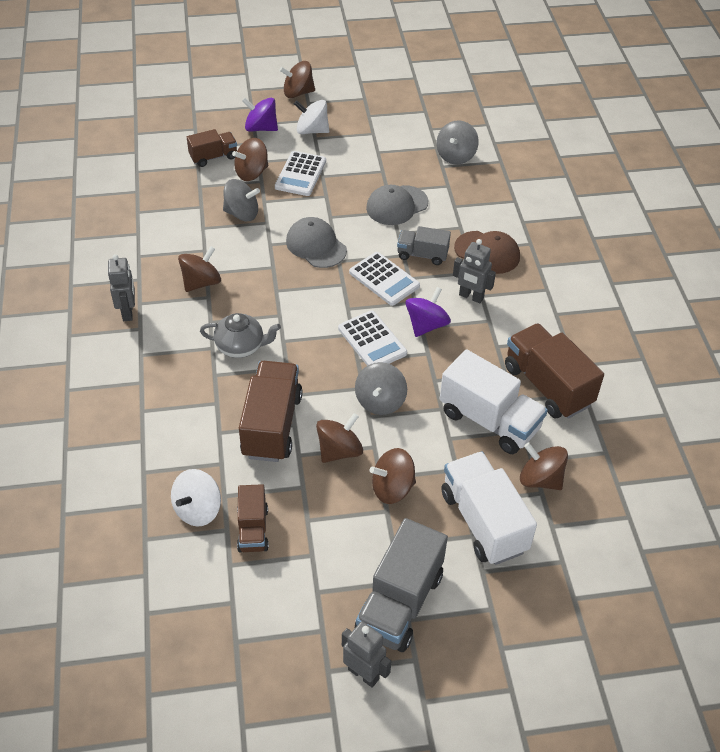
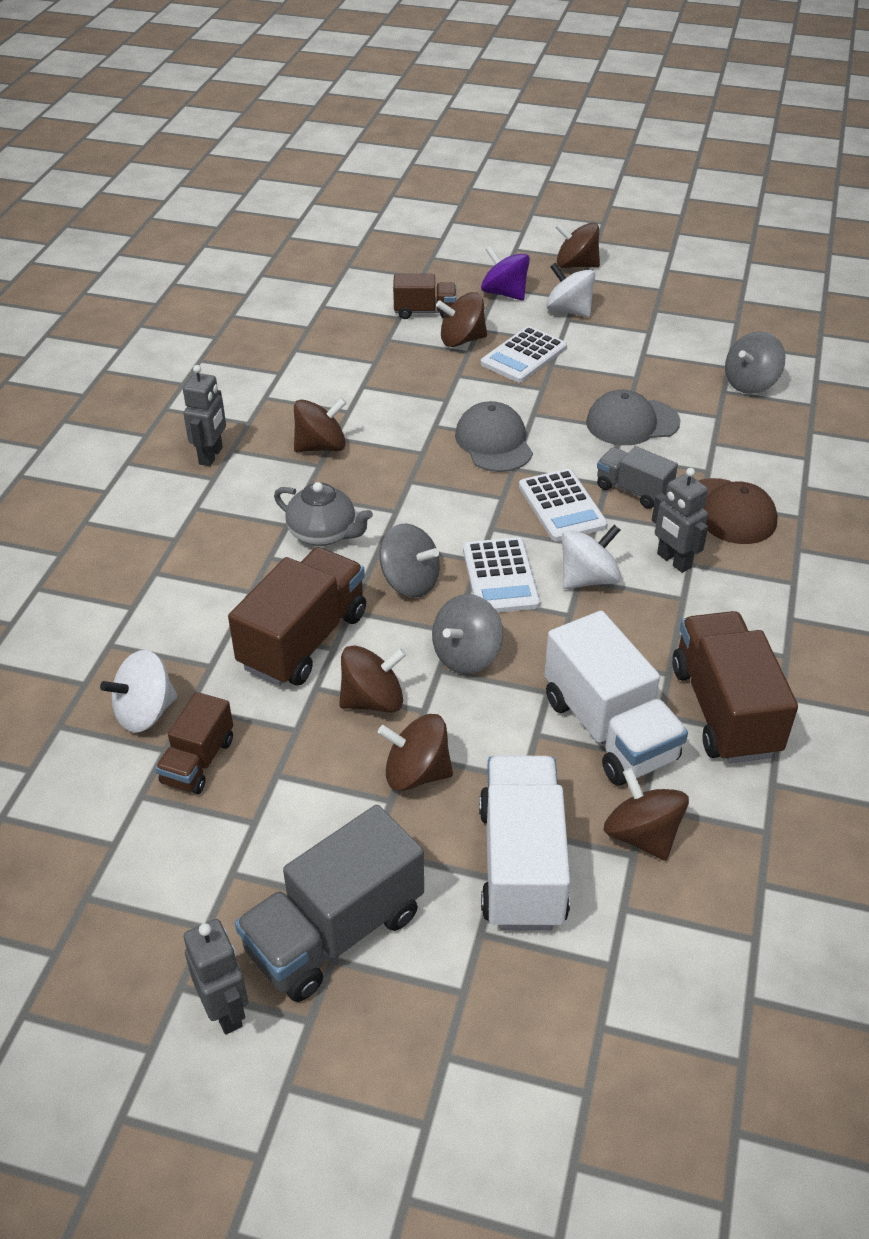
camera: 25 degrees right, 5 degrees down
(242, 214) = (420, 382): grey spinning top -> grey spinning top (410, 582)
(426, 325) = (588, 578): purple spinning top -> white spinning top

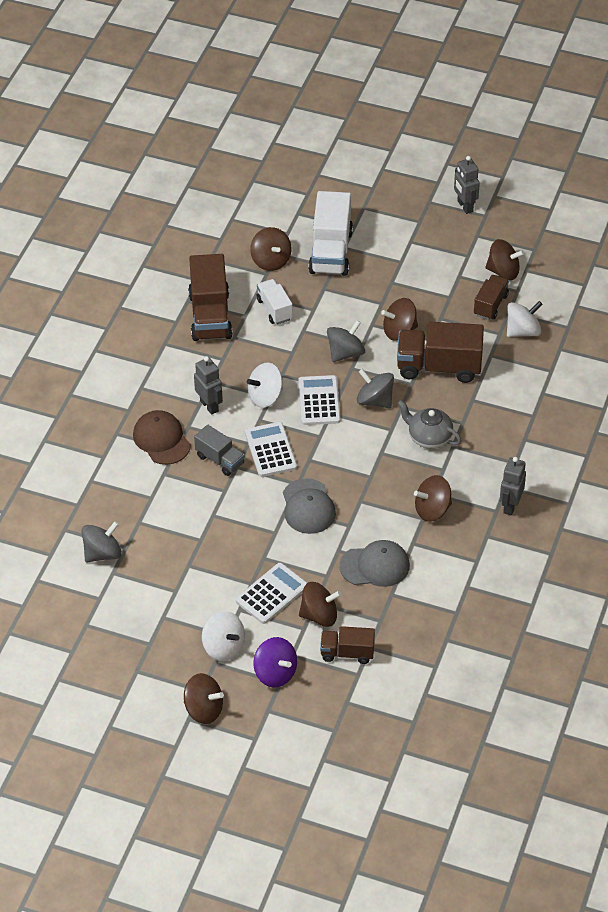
camera: 175 degrees left, 5 degrees up
(303, 640) = (439, 367): brown truck -> brown truck turned 60 degrees clockwise
(335, 932) = (419, 231): grey truck -> none
(416, 773) = (378, 293): brown spinning top -> brown spinning top (503, 272)
(609, 729) = (274, 309): white truck -> white truck, size x0.57
(632, 422) = (204, 519): grey cap -> grey cap (375, 566)

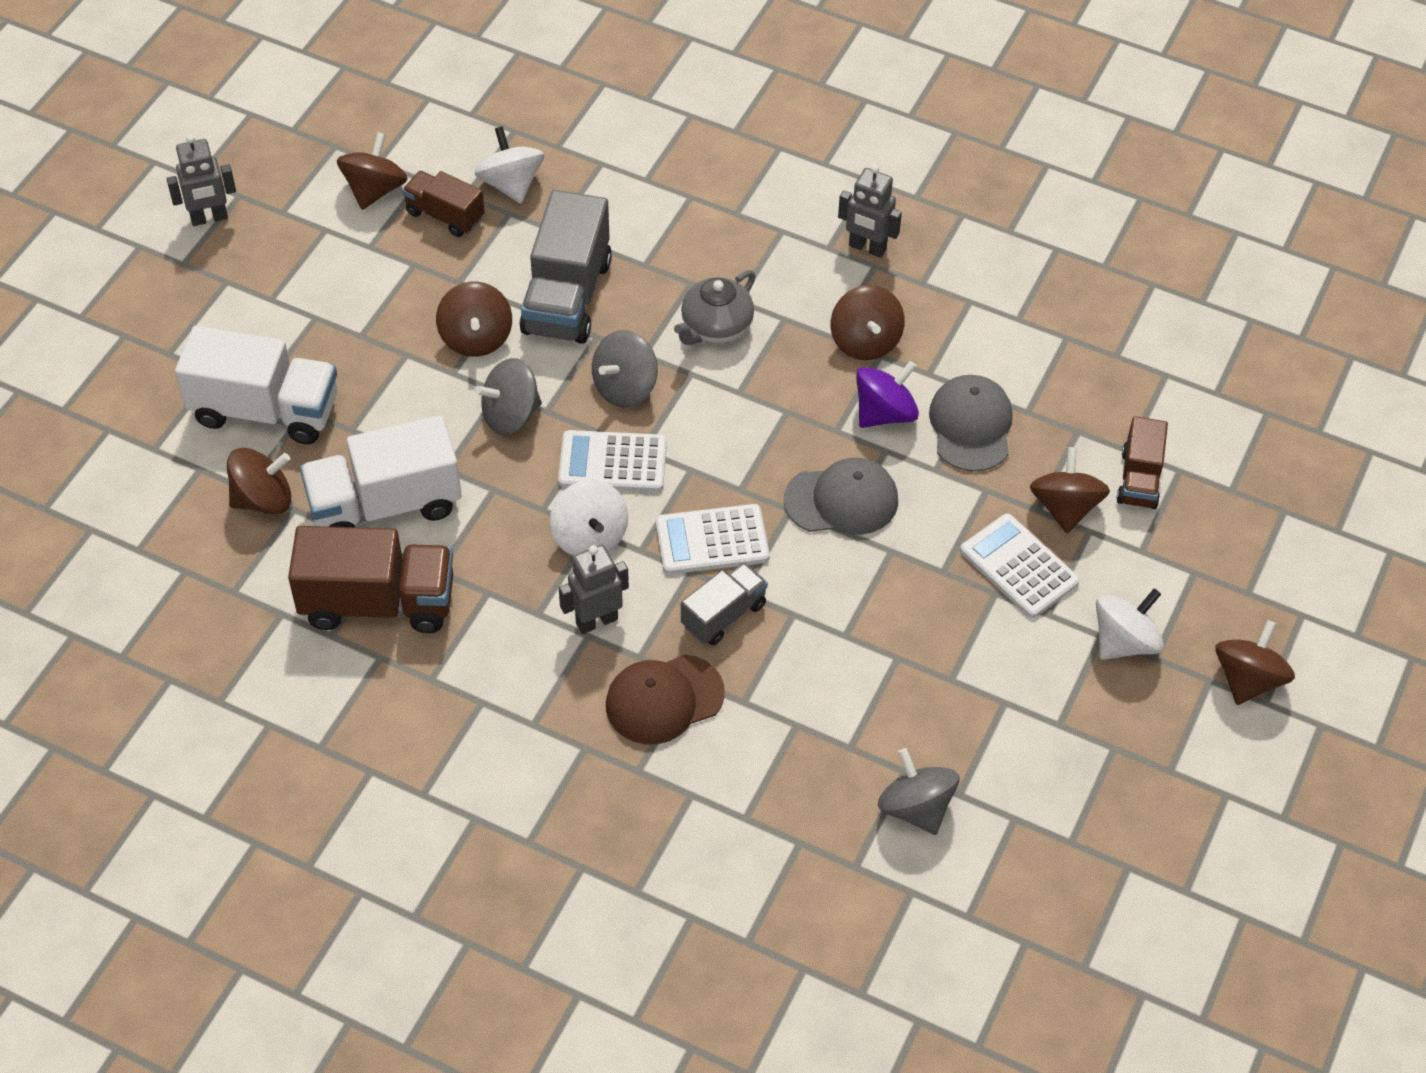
camera: 85 degrees left, 5 degrees up
(274, 309) = (385, 505): white truck -> white truck, size x1.75
(275, 673) = (1177, 576): purple spinning top -> purple spinning top (885, 413)
(345, 353) = (511, 415): grey spinning top -> grey spinning top turned 75 degrees counterclockwise
(439, 367) = (567, 297): brown truck -> grey truck

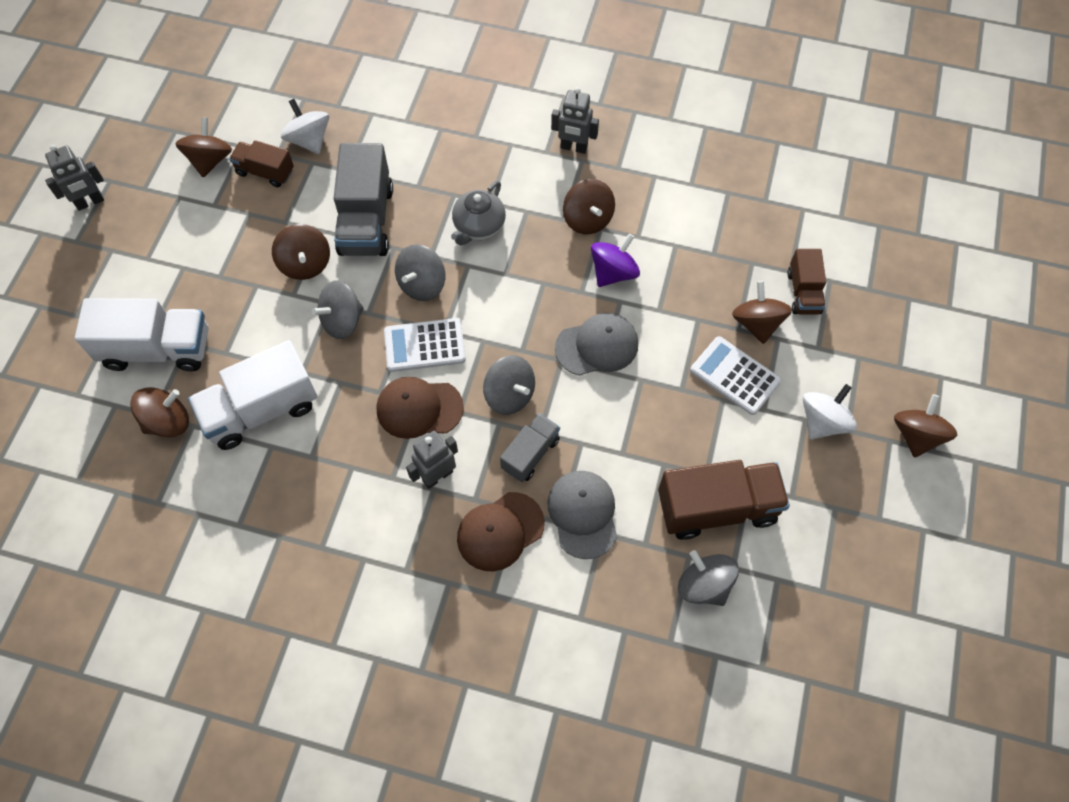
camera: 10 degrees left, 10 degrees up
(378, 602) = (270, 491): brown truck -> brown truck (717, 507)
(589, 537) = (419, 408): white spinning top -> brown cap
(712, 540) = (509, 395): white calculator -> grey spinning top
(971, 426) = (676, 272): grey cap -> grey cap (583, 514)

